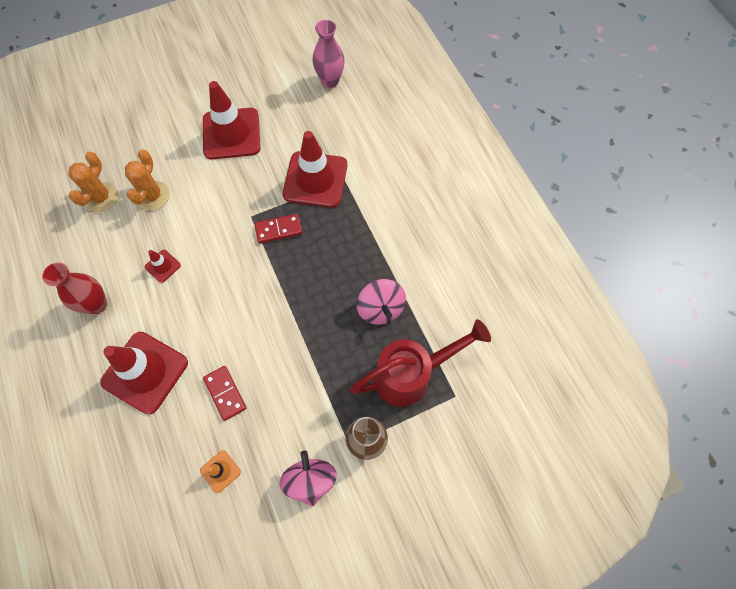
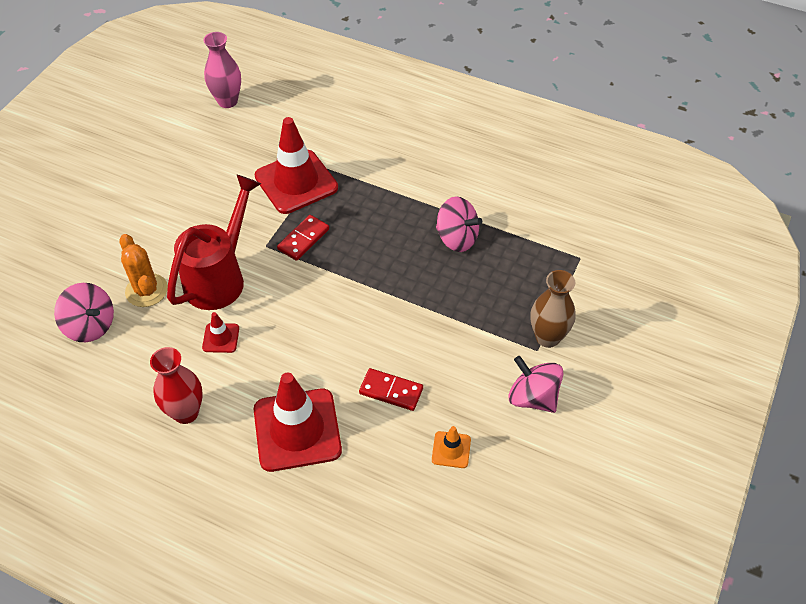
camera: 40 degrees left, 15 degrees down
(101, 197) = (90, 326): orange cactus -> pink spinning top
(231, 134) = (174, 194): red traffic cone -> none
(411, 374) = (531, 266): red watering can -> red watering can (220, 276)

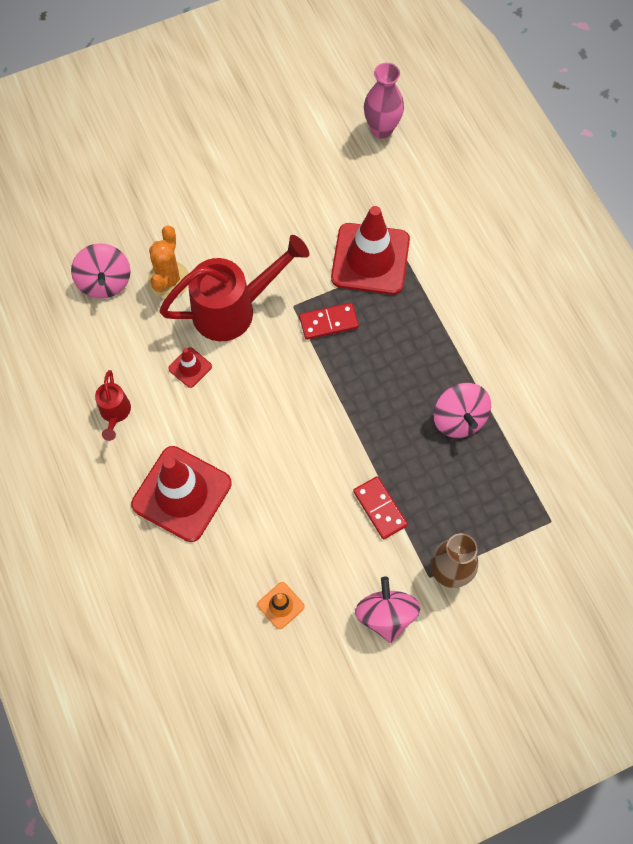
camera: 40 degrees right, 15 degrees up
(186, 412) = (115, 414): red vase -> red watering can
(391, 391) = (279, 518): red domino -> red domino (379, 508)

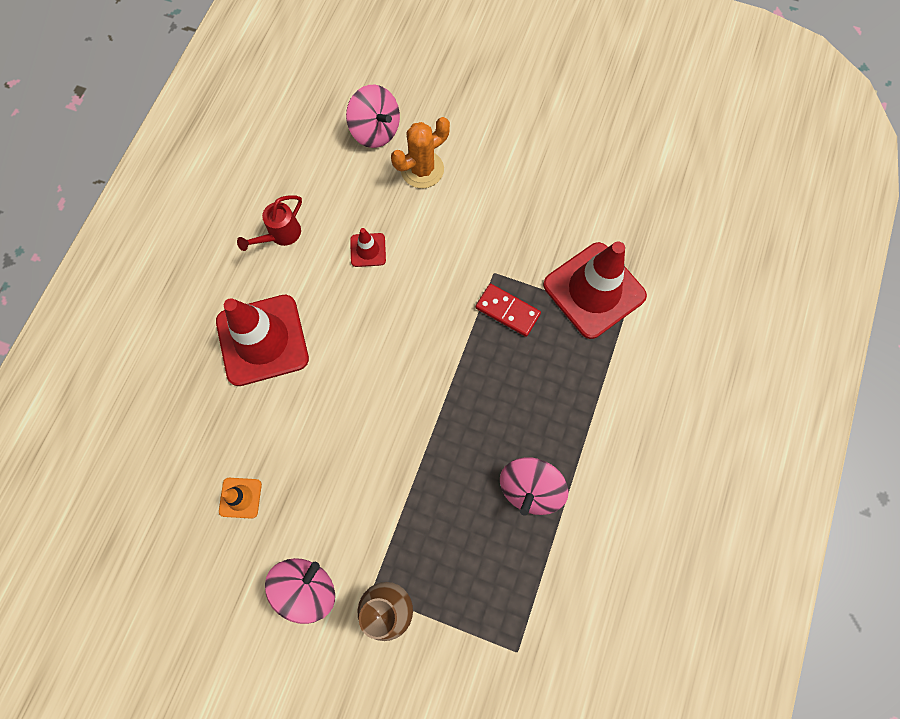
camera: 45 degrees right, 5 degrees up
(105, 282) = (375, 131): pink spinning top -> pink spinning top turned 75 degrees counterclockwise
(234, 309) = (446, 235): red watering can -> none
(379, 508) = (391, 498): red domino -> none
(381, 129) = (714, 193): pink vase -> none

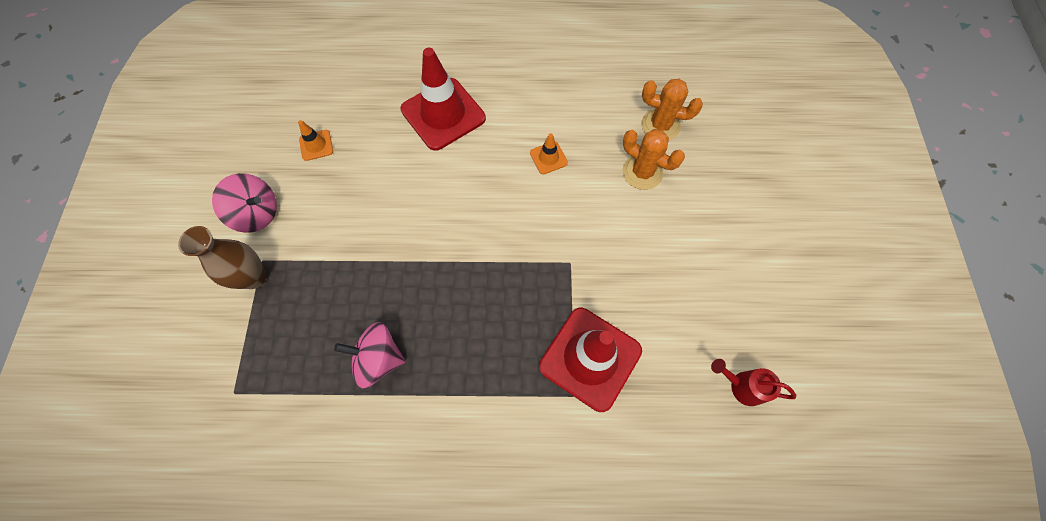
camera: 70 degrees right, 5 degrees down
(280, 235) = (534, 94): red watering can -> red watering can (741, 386)
(368, 250) = (548, 158): red traffic cone -> orange traffic cone
(375, 131) = (660, 125): pink spinning top -> orange cactus
(507, 311) = (538, 286): red domino -> none

